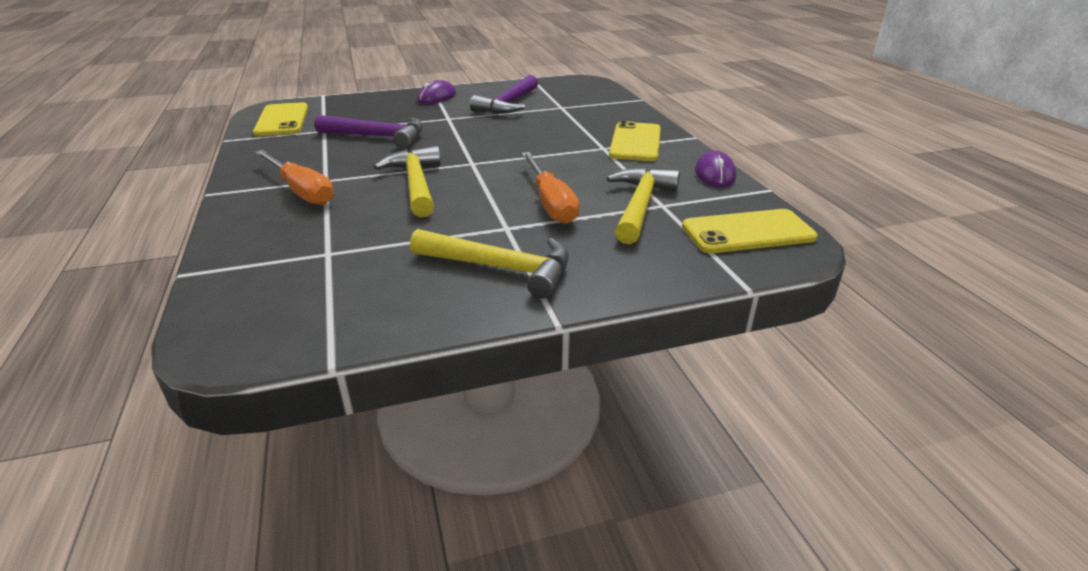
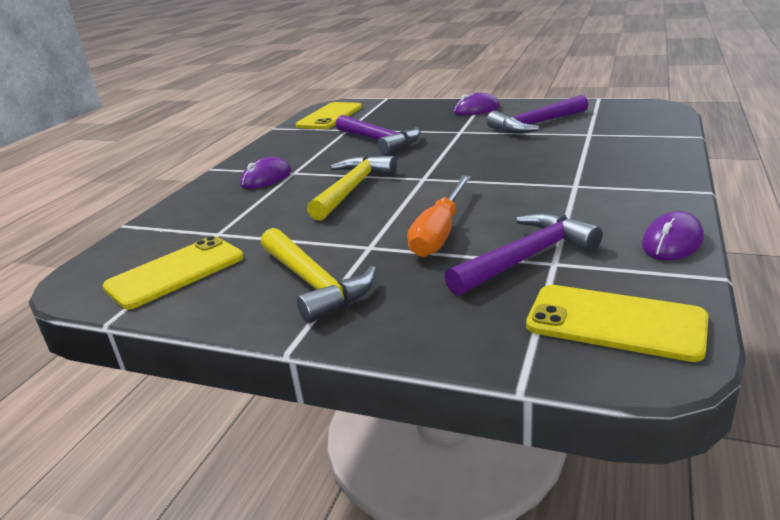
camera: 40 degrees right, 5 degrees down
(301, 191) = (266, 178): orange screwdriver -> purple mouse
(635, 142) = (621, 185): yellow phone -> yellow phone (175, 272)
(640, 206) = (526, 258): yellow hammer -> purple hammer

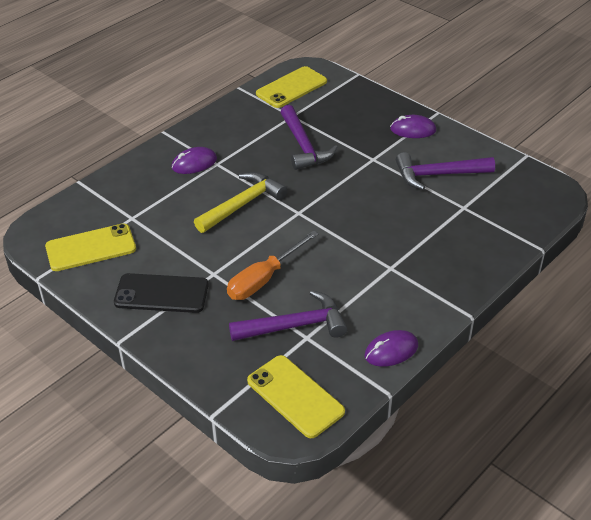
camera: 20 degrees right, 15 degrees up
(313, 283) = (161, 294): yellow hammer -> black phone

